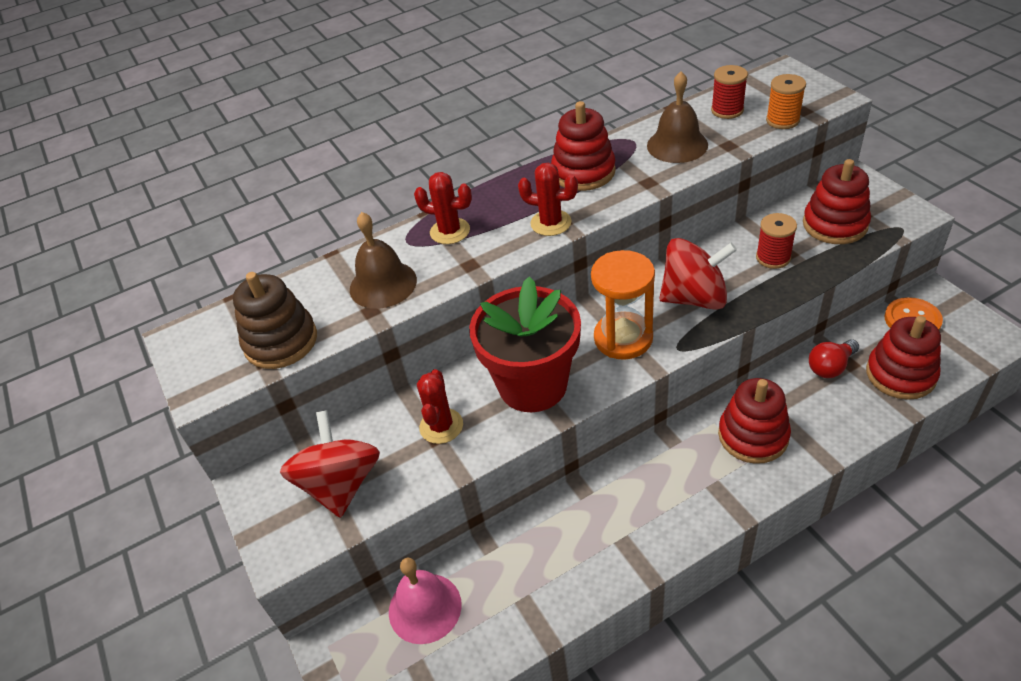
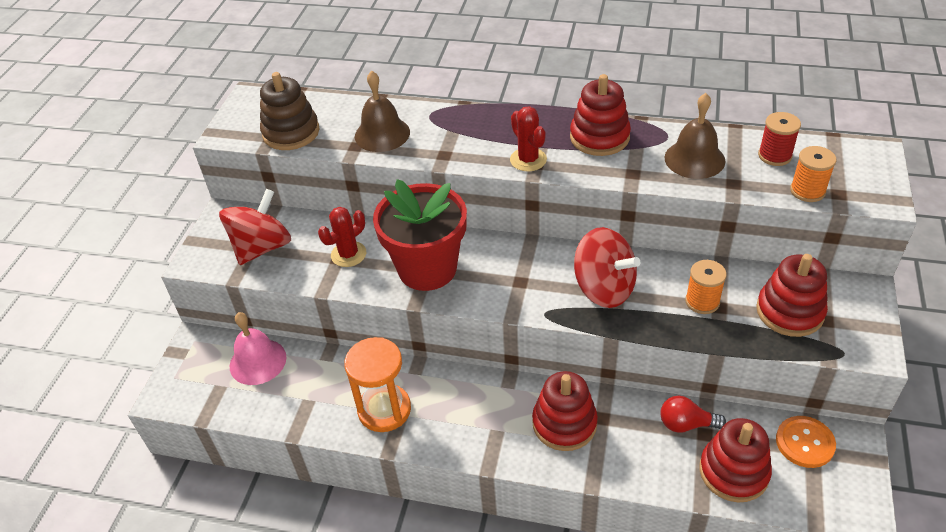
camera: 40 degrees right, 0 degrees up
(450, 231) = (462, 124): red cactus -> none
(623, 338) = (519, 280): orange hourglass -> orange hourglass (384, 410)
(773, 257) = (702, 301): red spool -> orange spool

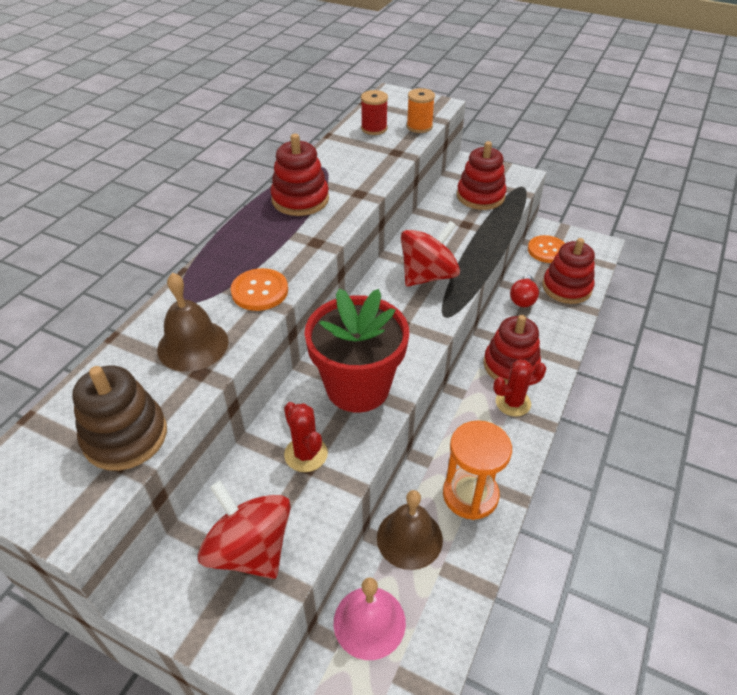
camera: 80 degrees left, 0 degrees up
(455, 149) = (260, 291): none -> orange button
(528, 160) = (307, 246): red cactus -> red cactus (513, 403)
(694, 159) = (358, 161): brown bell -> brown bell (409, 538)
(702, 301) = (458, 230): orange spool -> none

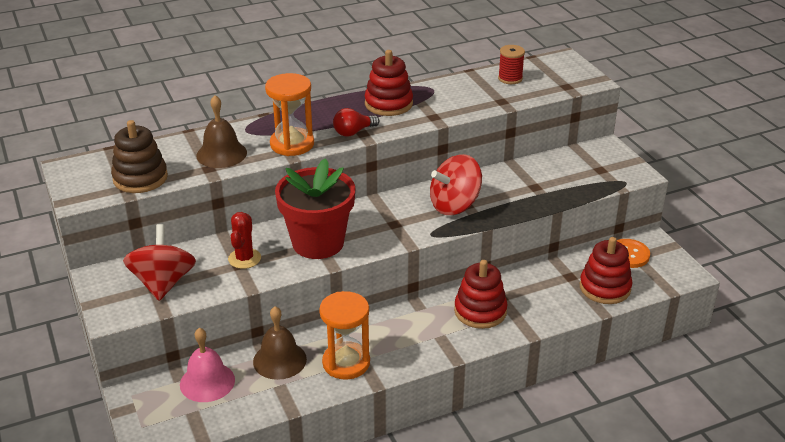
camera: 40 degrees right, 10 degrees down
(260, 291) = (292, 144): orange button -> orange hourglass
(419, 126) = (548, 90): orange spool -> none
(428, 276) = (454, 205): red spinning top -> red spinning top turned 150 degrees clockwise
(480, 196) = (577, 173): red stacking toy -> none
(513, 403) = (448, 333): red cactus -> none
(523, 299) = (554, 276): red light bulb -> red light bulb (353, 132)

